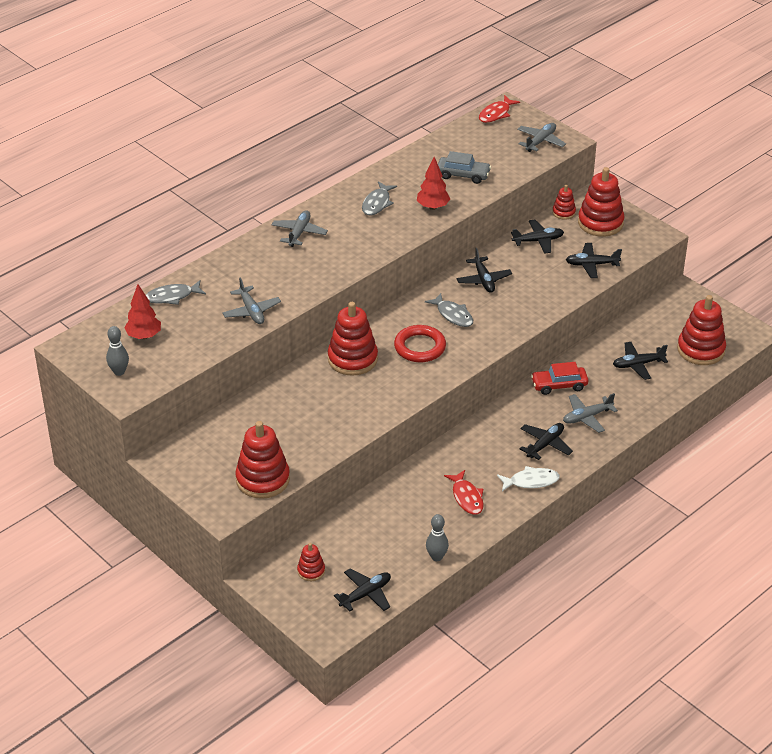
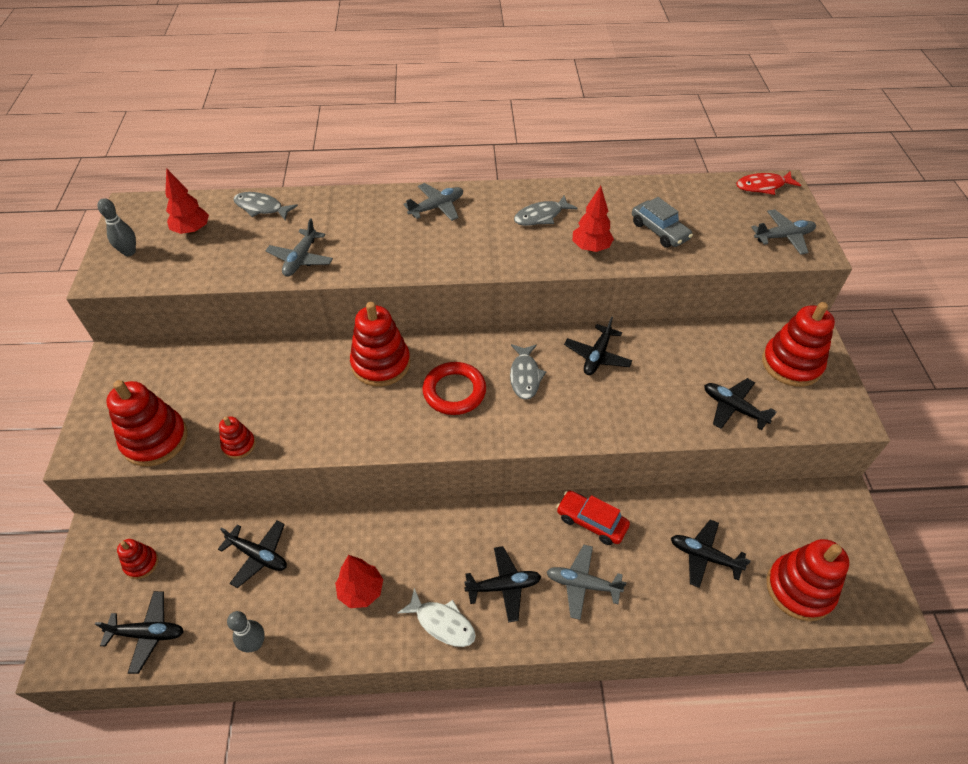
camera: 40 degrees right, 10 degrees up
(466, 497) = (361, 591): red fish -> red tree
(538, 241) = (699, 346): black plane -> black plane (258, 555)
(563, 212) = (759, 329): red stacking toy -> red stacking toy (239, 445)

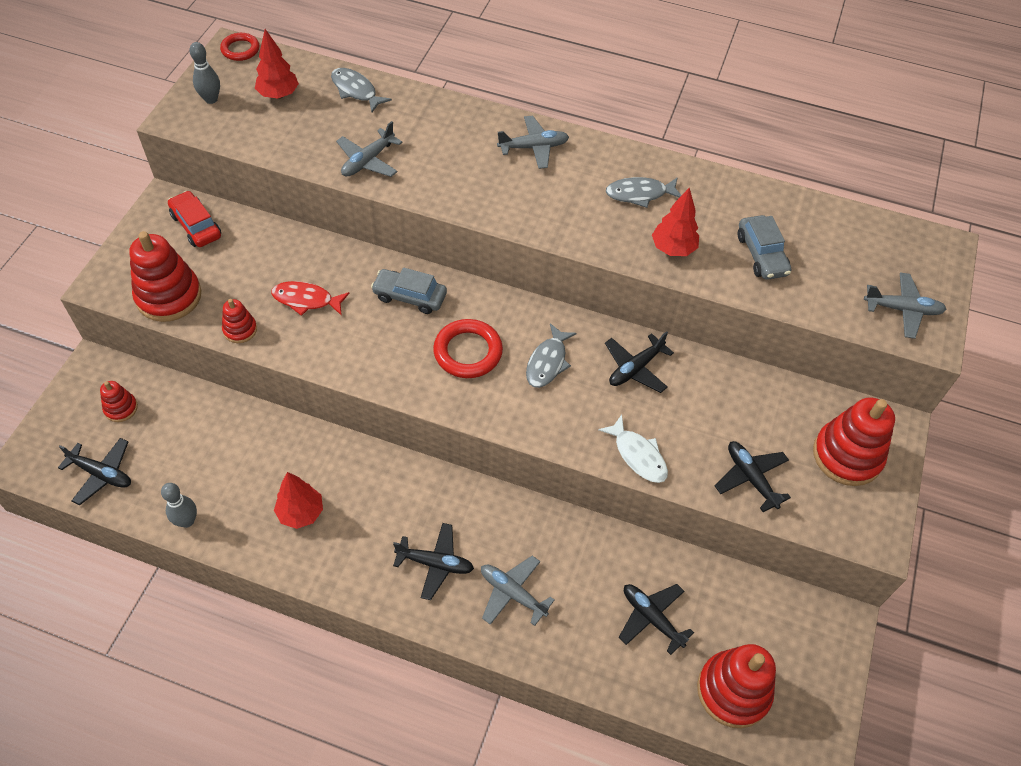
camera: 20 degrees right, 5 degrees up
(138, 205) = (240, 49): none -> red ring
(258, 555) = (224, 442): black plane -> none
(381, 364) = (410, 296): red stacking toy -> grey car
(442, 623) = (360, 573): white fish -> white fish (638, 455)
(591, 522) = (554, 537): red car -> red car (196, 226)
(763, 186) = (919, 241): red fish -> red fish (306, 300)

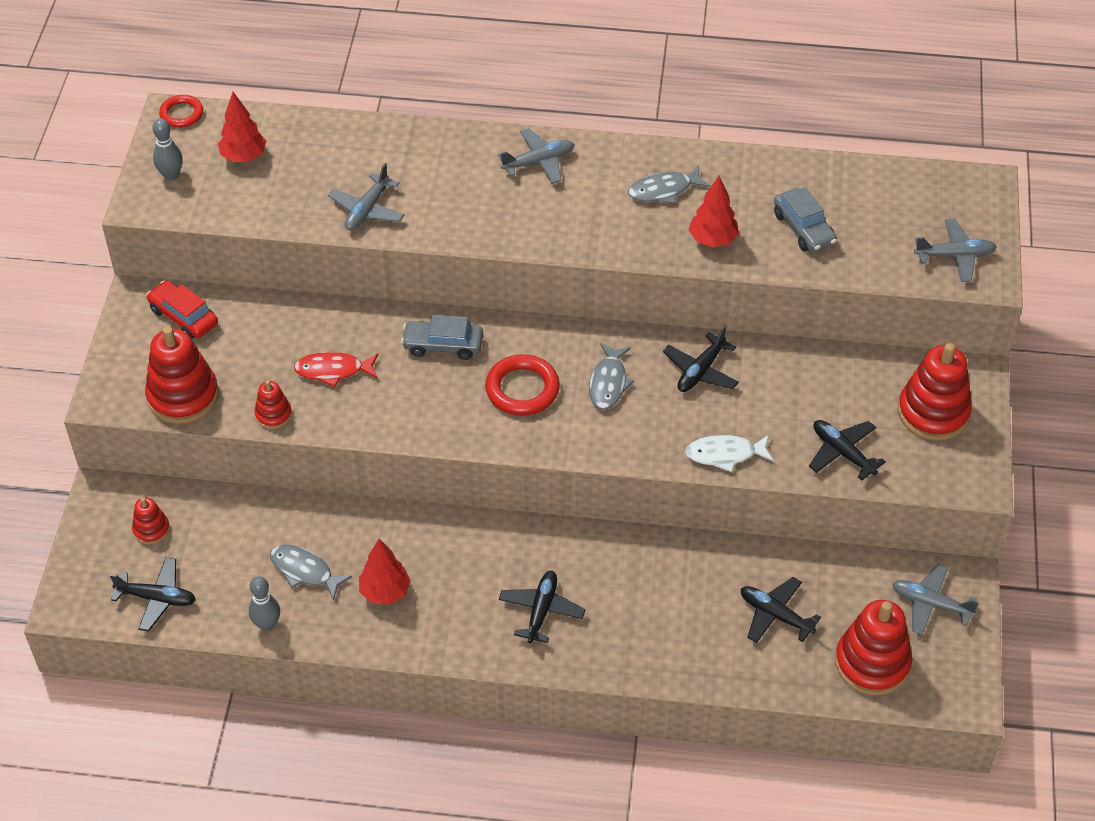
camera: 10 degrees left, 5 degrees down
(356, 90) = (327, 136): grey fish -> grey fish (305, 571)
(435, 563) = (541, 611): black plane -> black plane turned 75 degrees counterclockwise
(512, 593) = (629, 622): grey plane -> grey plane (930, 604)
(638, 455) = (725, 454): white fish -> white fish turned 135 degrees clockwise

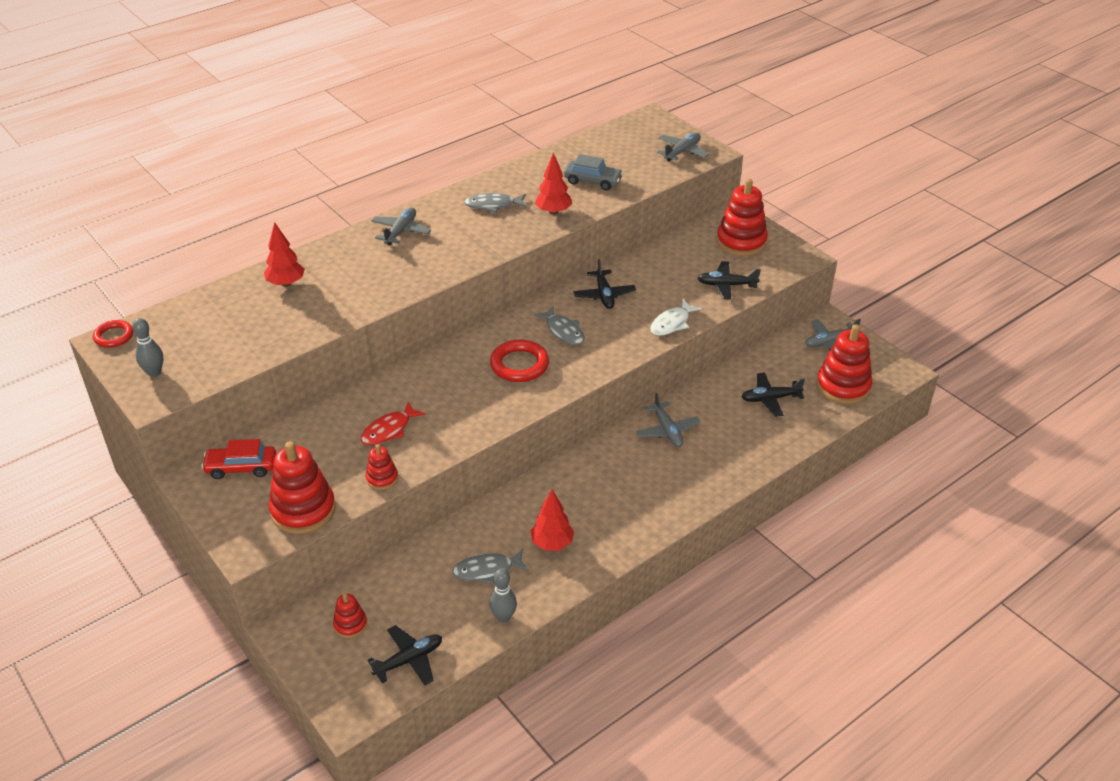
camera: 45 degrees left, 10 degrees down
(244, 156) = (196, 333): red tree -> red tree (286, 283)
(367, 210) = (325, 312): grey plane -> grey plane (667, 430)
(443, 345) = (441, 374): grey car -> none
(541, 611) = (653, 485): black plane -> none
(664, 190) = (493, 205): grey fish -> grey fish turned 60 degrees clockwise

